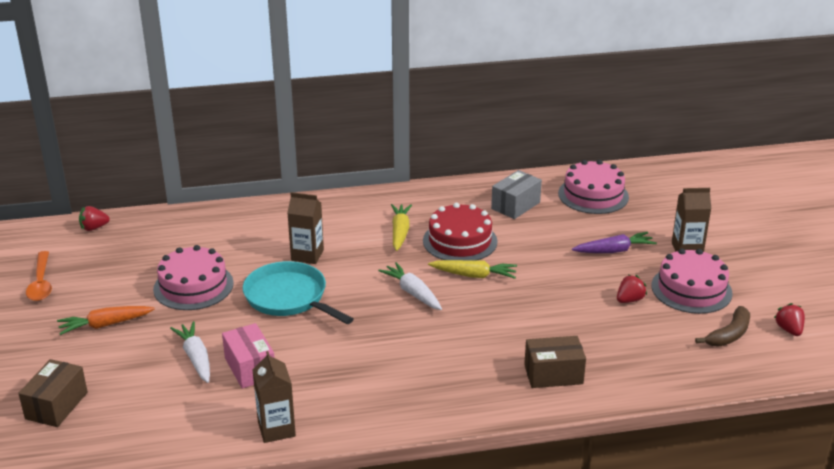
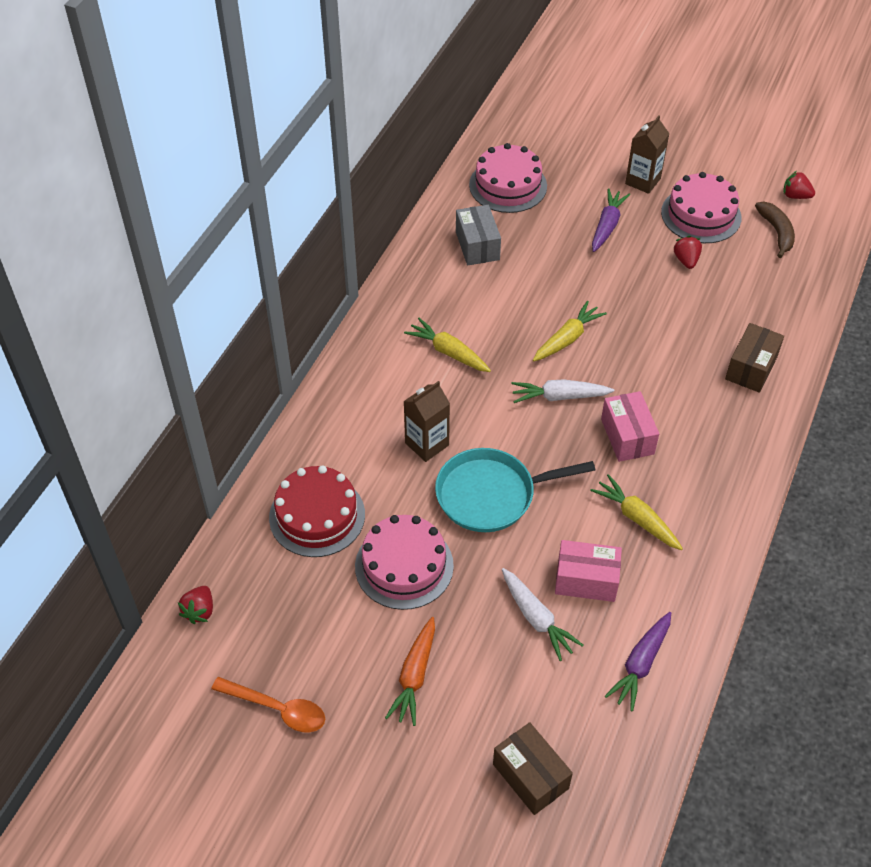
camera: 55 degrees left, 20 degrees up
(194, 422) = (640, 664): none -> purple carrot
(196, 358) = (536, 618): white carrot -> white carrot turned 135 degrees counterclockwise
(276, 429) = (694, 602): brown carton -> none
(332, 371) = (637, 518): none -> yellow carrot
(408, 337) = (627, 436): none -> pink box
(460, 241) = (502, 317): red cake -> red cake (317, 516)

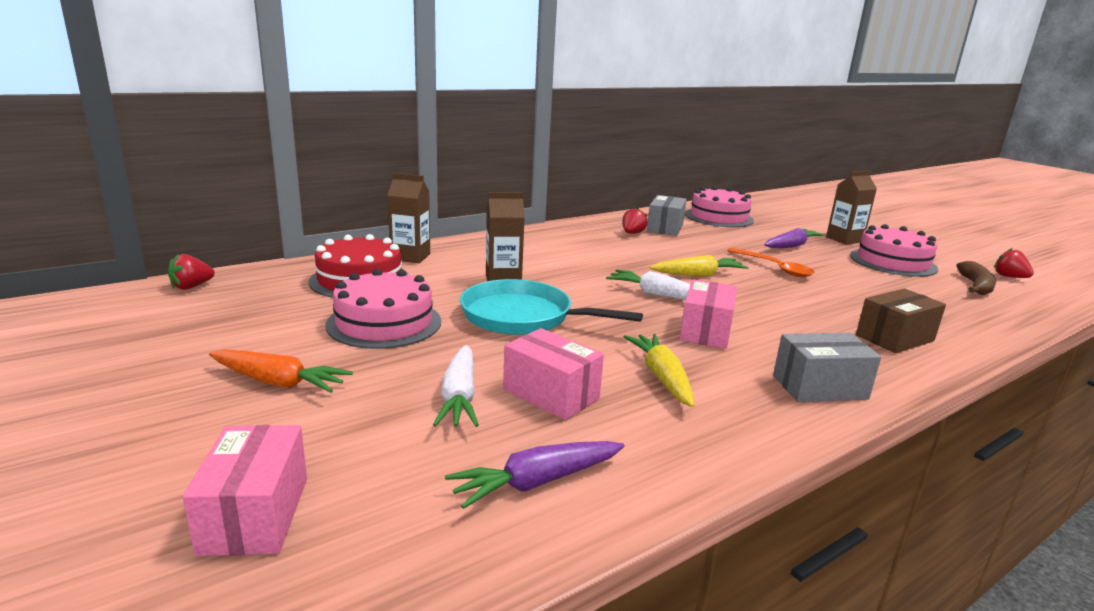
camera: 30 degrees right, 30 degrees down
(277, 709) = (132, 351): orange spoon -> orange spoon (775, 268)
(313, 449) = (410, 257): none -> brown carton
(414, 676) = (278, 382): orange carrot -> orange carrot turned 120 degrees counterclockwise
(448, 352) = (582, 254): yellow carrot -> none
(530, 776) = (255, 515): brown box -> pink box
(686, 260) = (859, 274): red strawberry -> red strawberry (632, 233)
(732, 470) = (819, 387): none -> grey box

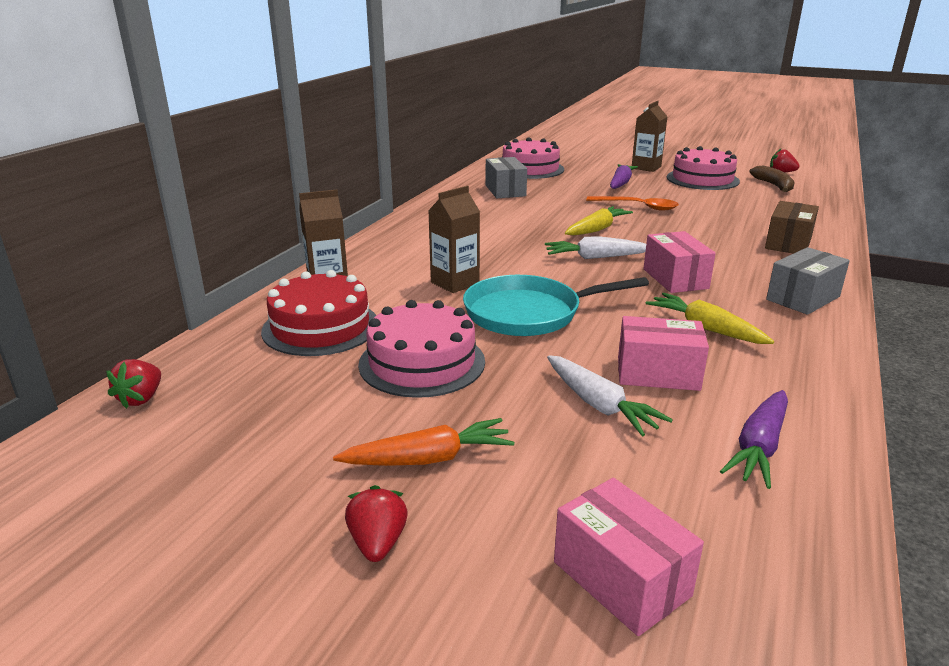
camera: 30 degrees left, 5 degrees up
(632, 233) = (488, 203): red strawberry -> red strawberry (378, 543)

